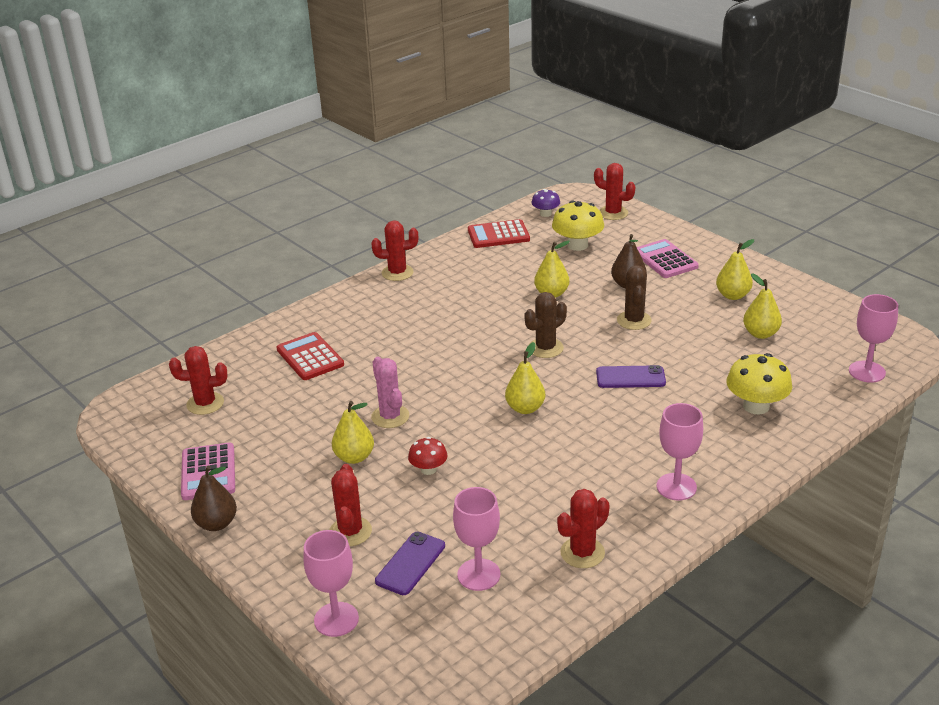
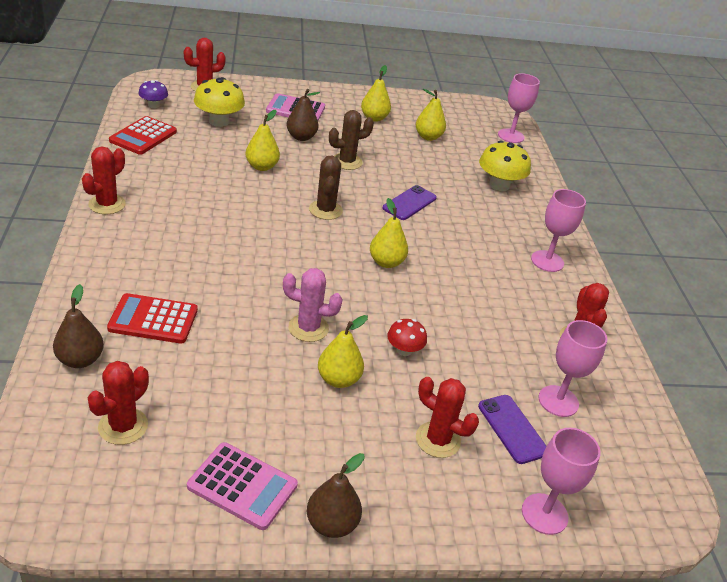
camera: 60 degrees left, 5 degrees up
(240, 357) = (80, 360): none -> brown pear
(634, 320) = (347, 162): brown cactus -> brown cactus turned 60 degrees counterclockwise

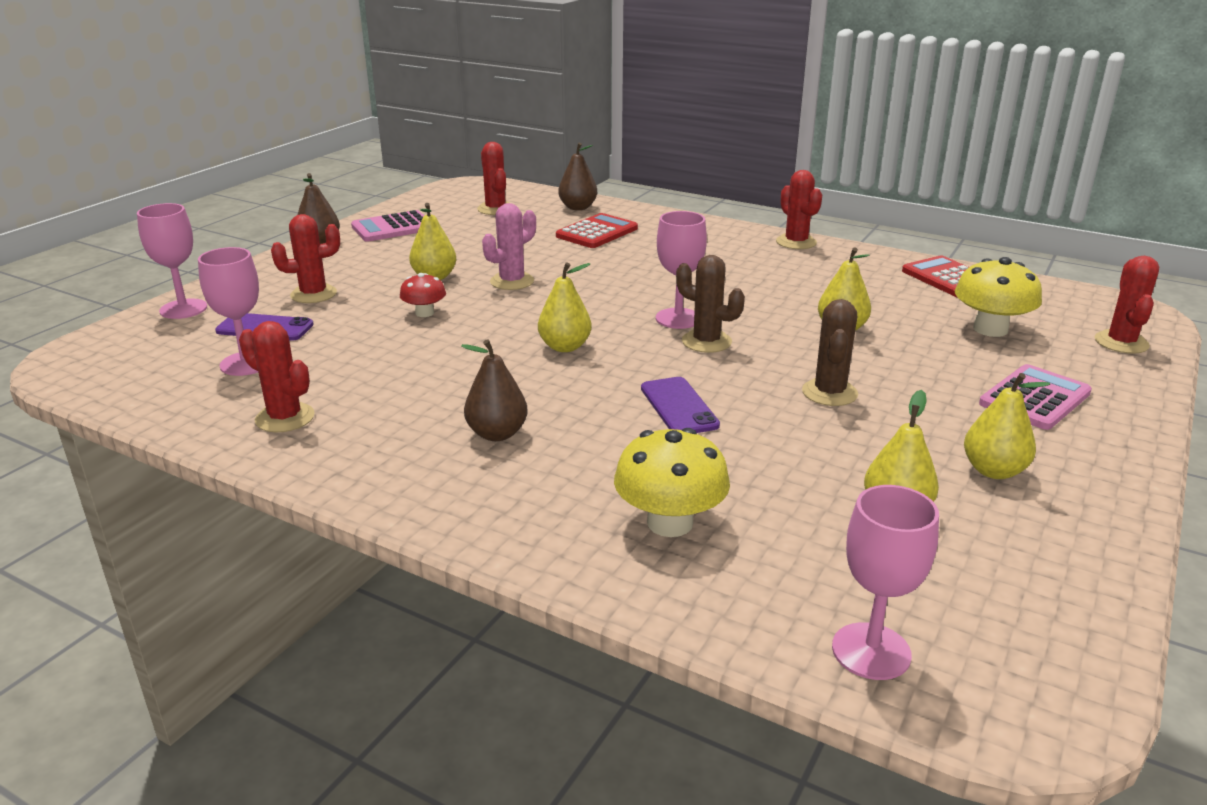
camera: 130 degrees right, 10 degrees down
(153, 105) = (1047, 298): purple mushroom -> none
(301, 137) = (925, 377): brown pear -> brown pear (497, 434)
(547, 261) = (432, 469): pink goblet -> pink goblet (678, 318)

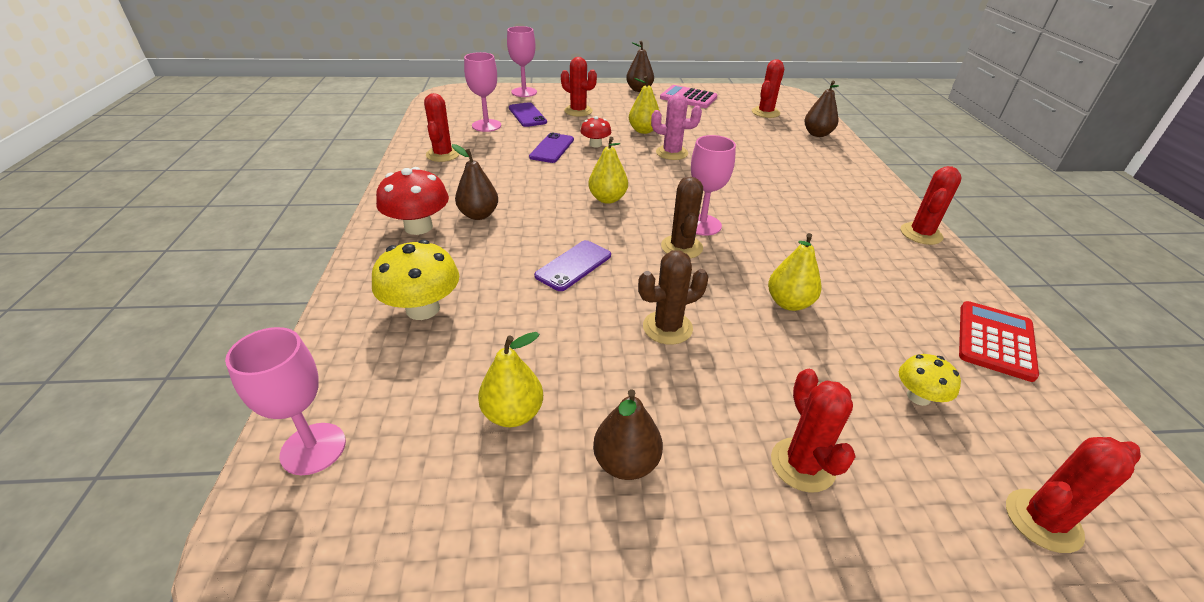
camera: 55 degrees right, 10 degrees up
(392, 341) = (552, 148): none -> purple phone
(472, 484) = (418, 227): none -> red mushroom
(597, 232) = (789, 153): red calculator -> none
(990, 329) = (918, 397): yellow mushroom -> yellow mushroom, size x0.58
(993, 471) = (626, 463): yellow pear -> brown pear
(1035, 398) = (802, 465): pink calculator -> red cactus

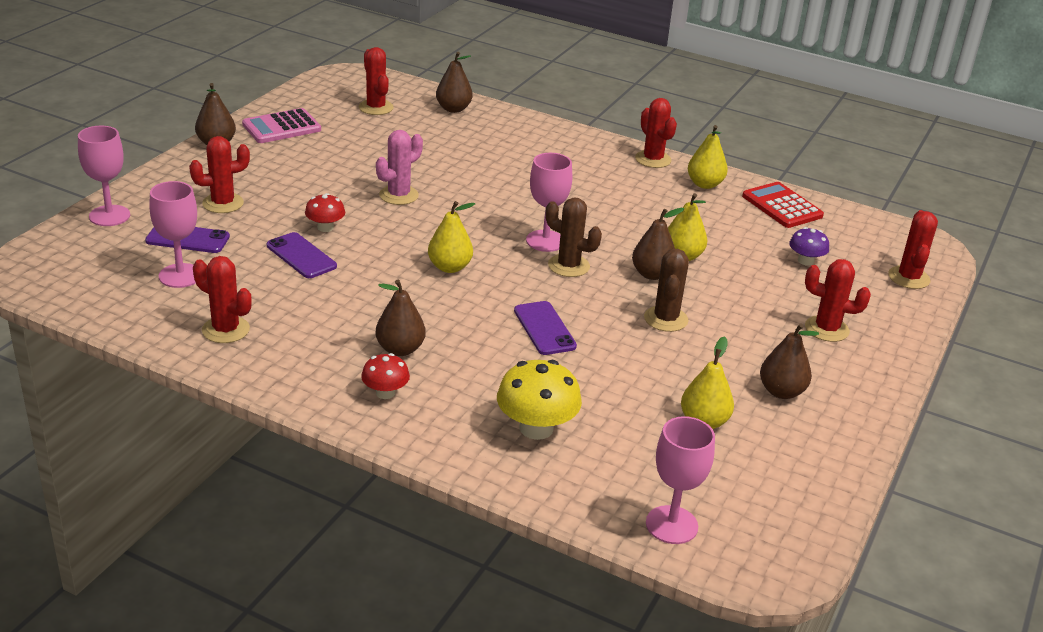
camera: 60 degrees left, 5 degrees down
(418, 227) = (385, 393): red mushroom -> red mushroom, size x0.58
(643, 130) = (328, 188): yellow pear -> yellow pear (704, 184)
(731, 295) = (652, 274): none -> brown pear
(918, 397) = (805, 261): yellow mushroom -> purple mushroom

